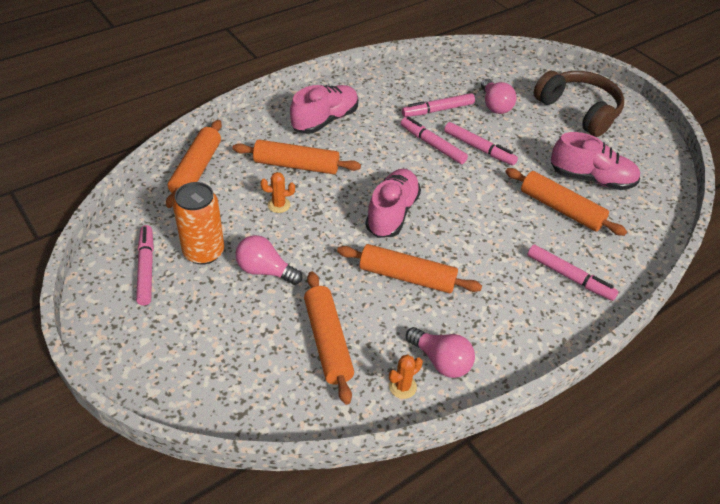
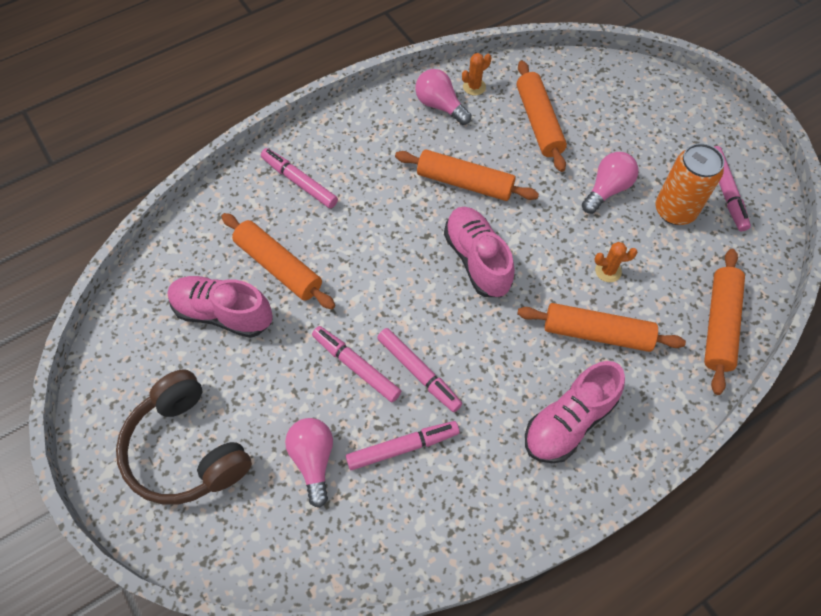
camera: 175 degrees left, 15 degrees up
(265, 271) = (607, 189): pink light bulb -> pink light bulb turned 75 degrees counterclockwise
(392, 213) = (477, 260): pink shoe -> pink shoe turned 135 degrees clockwise

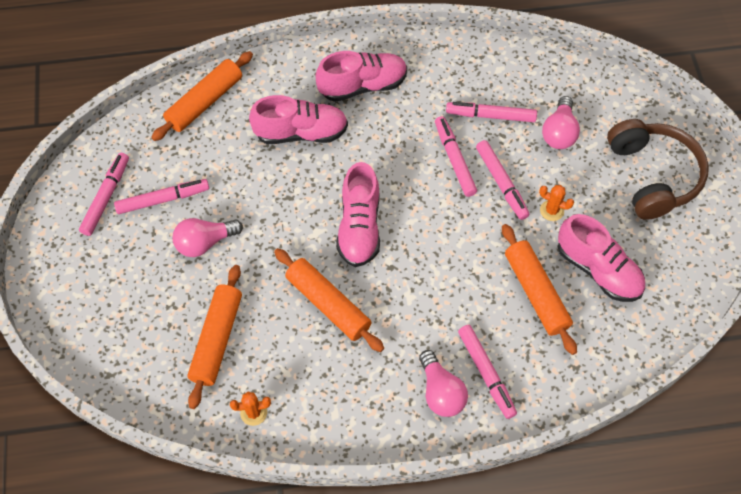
camera: 155 degrees left, 0 degrees up
(440, 106) = (302, 404): pink light bulb -> pink light bulb (440, 392)
(597, 333) = (301, 133): orange rolling pin -> pink shoe
(608, 271) = (257, 174): orange cactus -> orange cactus (552, 210)
(675, 210) = (163, 199): orange can -> pink marker

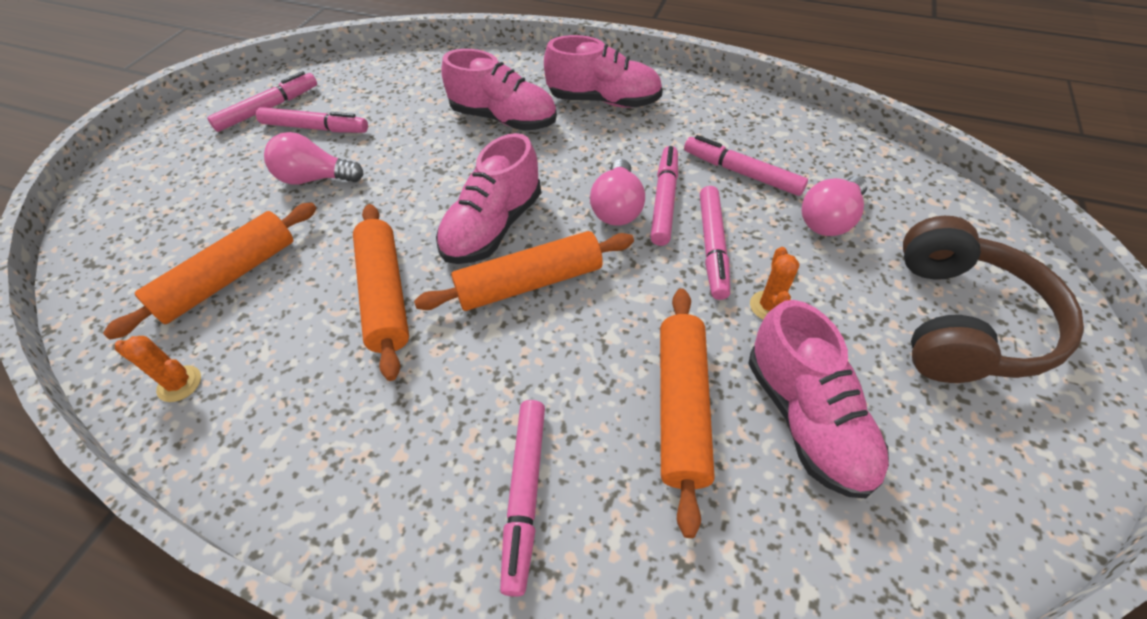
camera: 30 degrees right, 10 degrees down
(205, 102) = (432, 67): orange rolling pin -> orange rolling pin (529, 283)
(440, 392) = (436, 487): pink light bulb -> pink light bulb (617, 207)
(552, 210) = (769, 306): orange cactus -> orange cactus turned 45 degrees clockwise

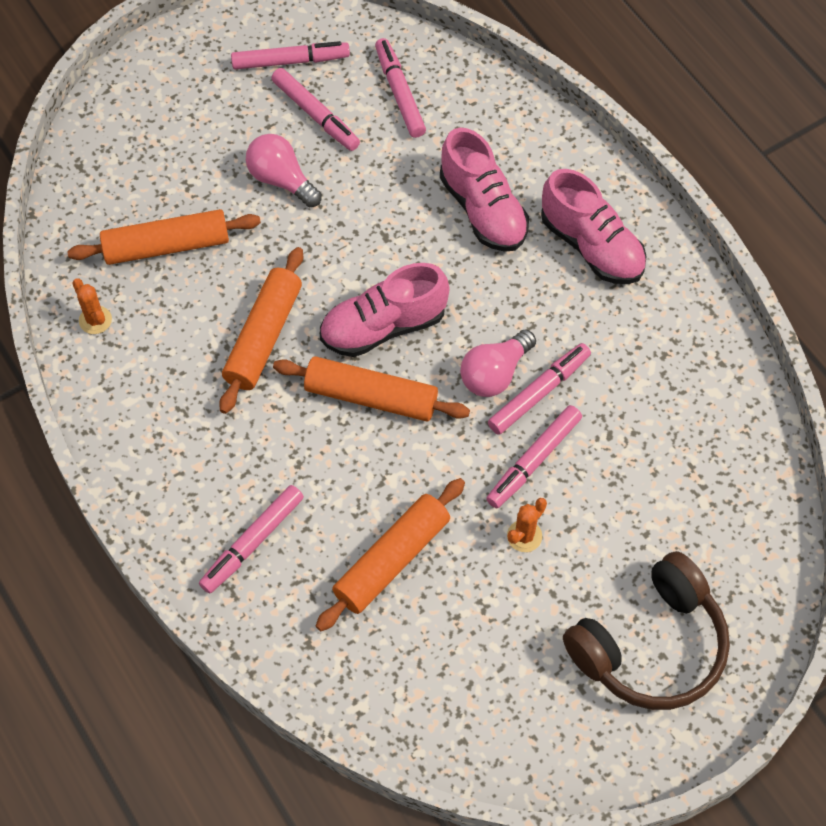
camera: 35 degrees right, 10 degrees up
(741, 173) = (631, 409): pink marker -> pink marker (399, 93)
(806, 418) = (463, 624): pink shoe -> none
(829, 219) = (653, 502): pink light bulb -> none

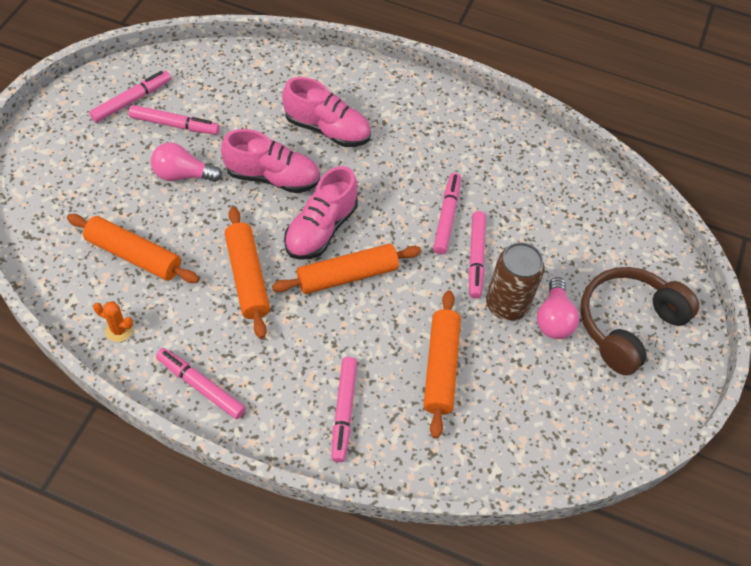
camera: 40 degrees left, 5 degrees down
(167, 246) = (134, 255): orange rolling pin -> orange rolling pin turned 75 degrees clockwise
(399, 93) = (220, 87): pink marker -> pink marker (200, 386)
(495, 373) = (412, 220): pink light bulb -> pink light bulb (553, 318)
(524, 536) = (507, 305): orange cactus -> brown can
(591, 246) = (408, 118): pink shoe -> pink shoe (272, 177)
(650, 646) = (628, 325): brown headphones -> brown headphones turned 150 degrees counterclockwise

